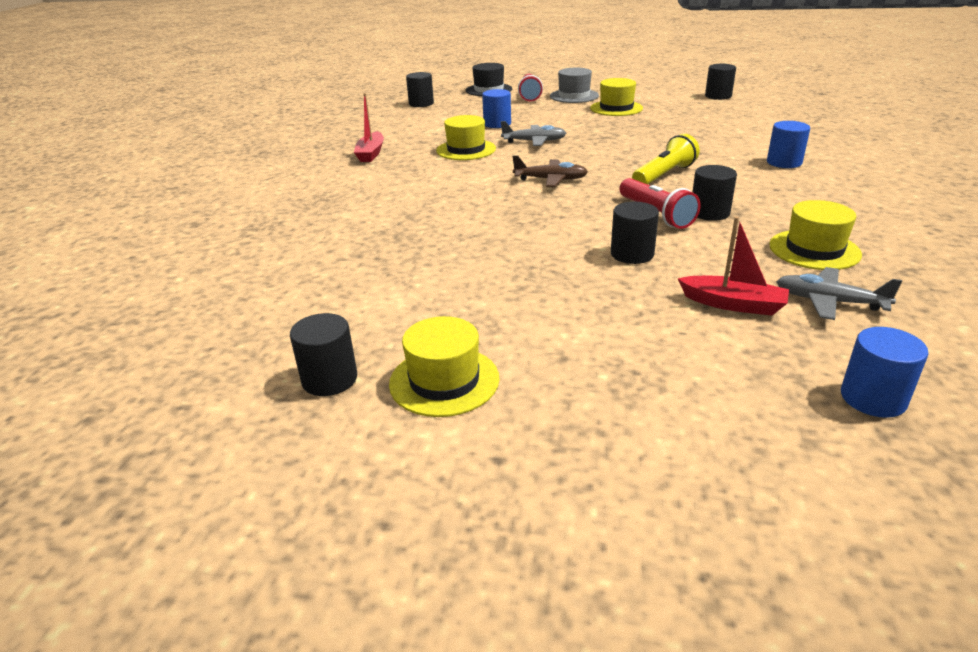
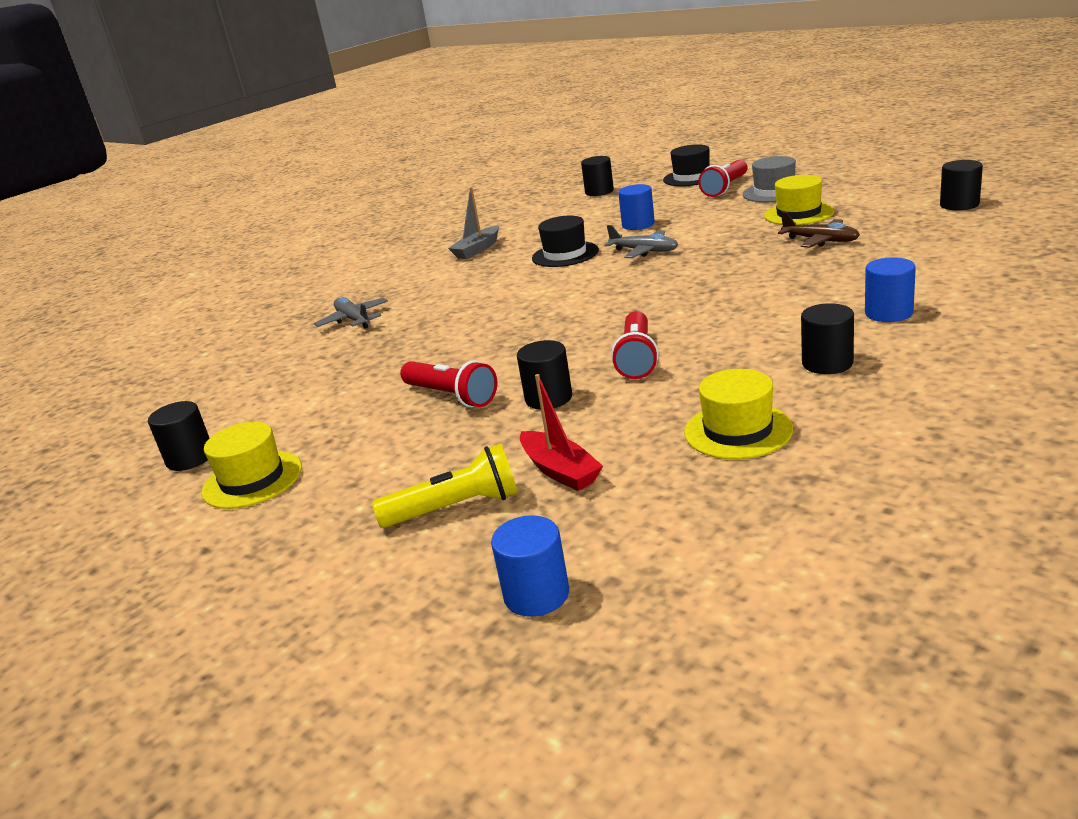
camera: 35 degrees right, 5 degrees down
(371, 154) = (477, 249): red boat -> grey boat
(466, 150) = (565, 254): yellow hat -> black hat
(540, 268) = (451, 396): none -> red flashlight
(551, 180) = (595, 301): brown plane -> brown plane (820, 241)
(664, 175) = (718, 311): yellow flashlight -> yellow flashlight (455, 508)
(709, 213) = (695, 365): black cylinder -> black cylinder (827, 363)
(829, 301) = (656, 491): grey plane -> grey plane (354, 320)

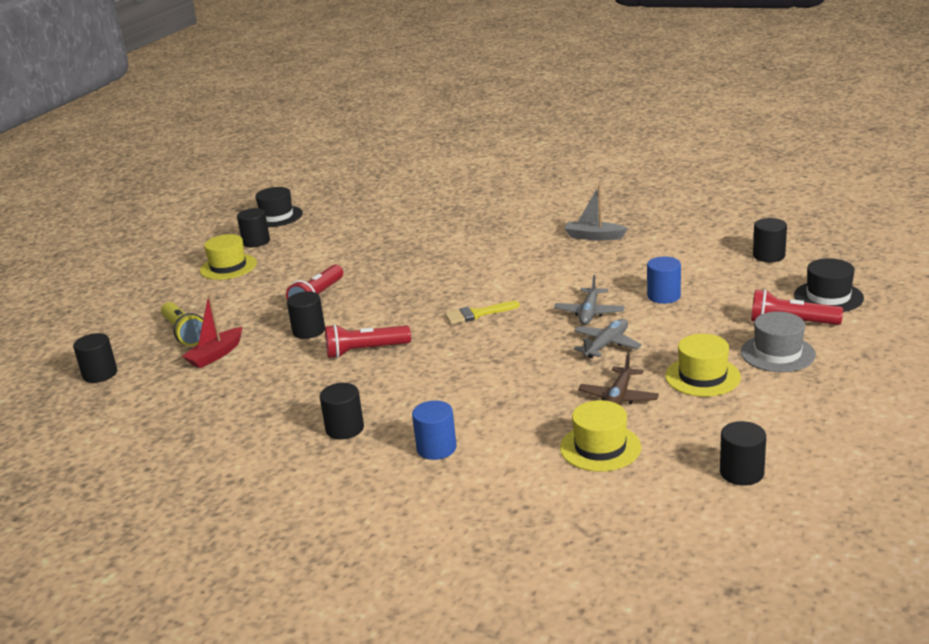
camera: 70 degrees right, 0 degrees up
(354, 320) = (446, 229): grey plane -> grey plane (606, 345)
(536, 594) = (100, 374): blue cylinder -> black cylinder
(565, 254) = (581, 278): black hat -> black hat (277, 216)
(598, 299) = (477, 314): none -> yellow brush
(738, 430) = (251, 406): yellow hat -> yellow hat (600, 447)

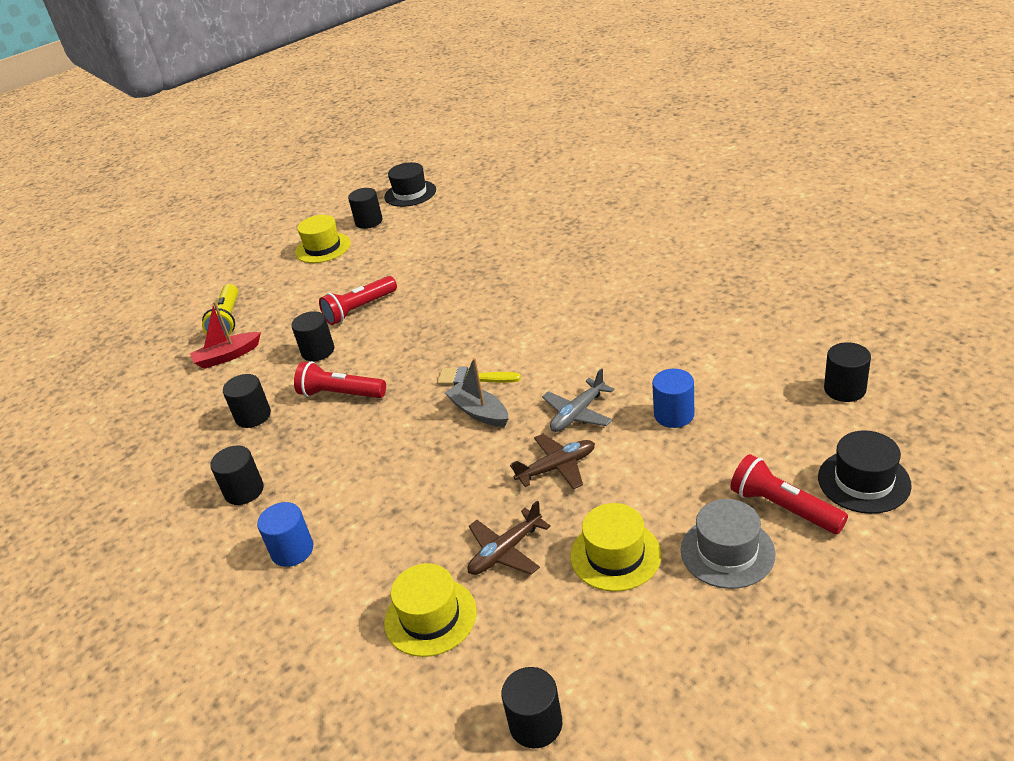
camera: 30 degrees right, 10 degrees up
(100, 374) = (134, 349): black cylinder -> black cylinder (253, 416)
(594, 237) = (673, 301): grey boat -> grey boat (479, 412)
(606, 345) = (557, 467): grey plane -> brown plane

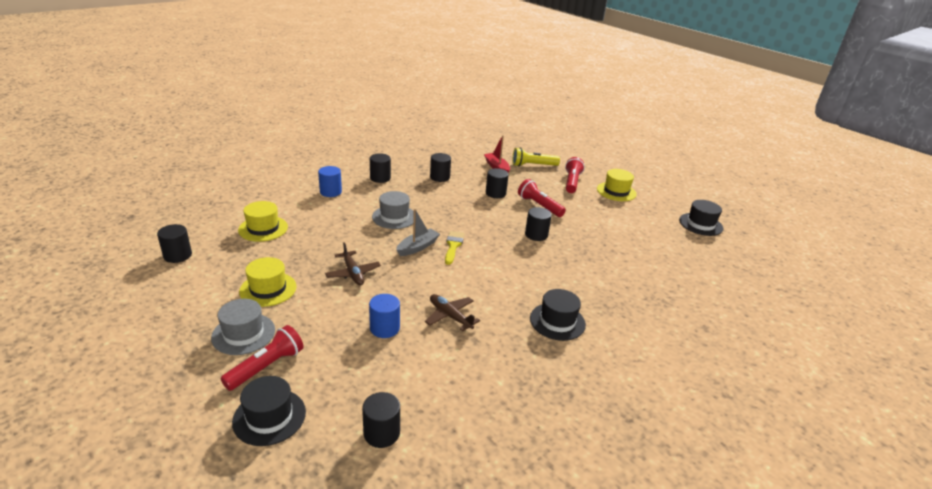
camera: 80 degrees right, 5 degrees down
(340, 394) = (451, 201): red flashlight -> red flashlight (572, 182)
(369, 222) = (654, 207): black cylinder -> black cylinder (536, 235)
(389, 450) = (394, 217): none -> grey hat
(505, 551) = (293, 252): brown plane -> brown plane (450, 316)
(578, 414) = (402, 285): grey plane -> none
(623, 287) = (557, 321): none -> black hat

